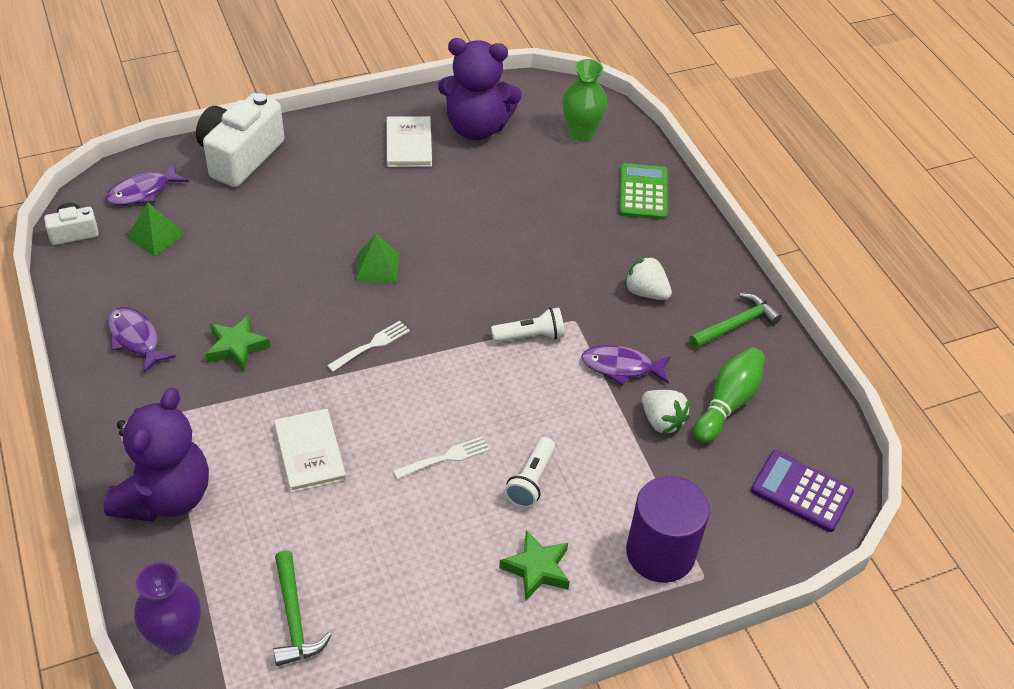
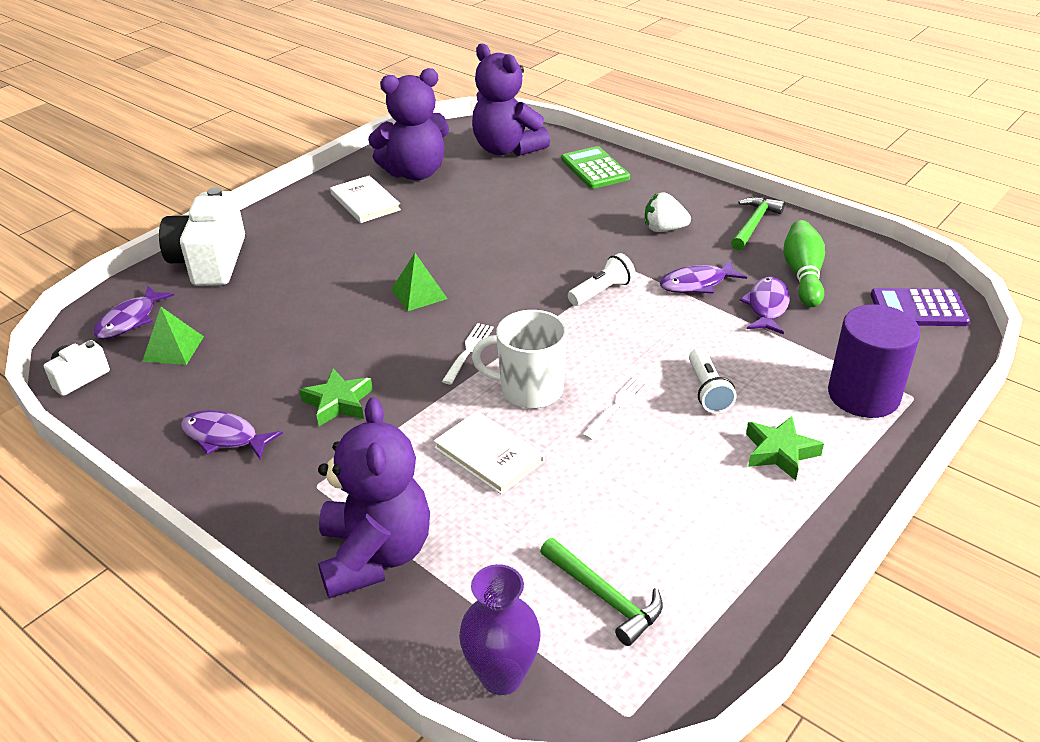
camera: 25 degrees left, 10 degrees down
(388, 407) = (529, 390): none -> white mug
(581, 133) = (507, 149): green vase -> purple teddy bear
(662, 421) = (767, 306): white strawberry -> purple fish

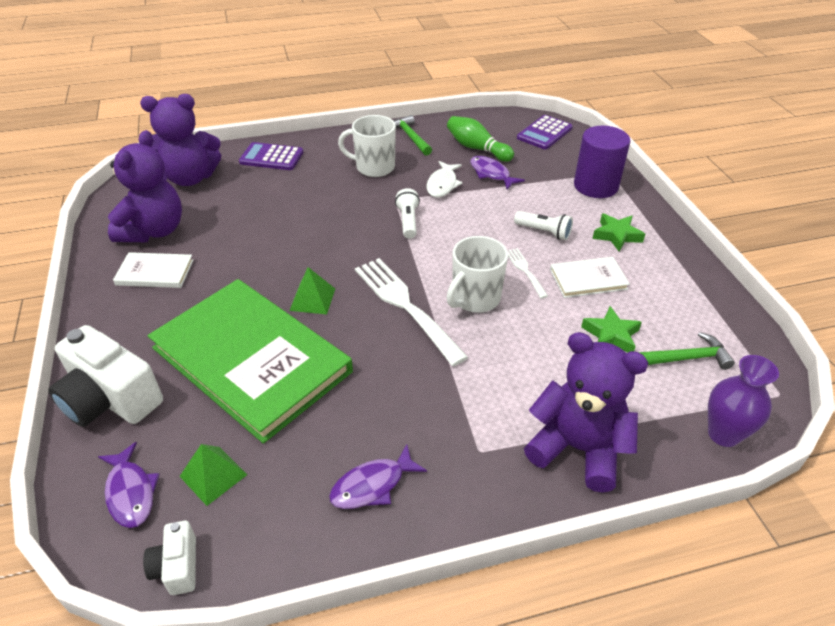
camera: 55 degrees left, 5 degrees up
(311, 301) = (251, 360): none -> green book
(338, 402) = (396, 398): green star -> green star (611, 335)
(468, 351) = (406, 306): white fork -> white fork, size x2.08
(488, 455) = (522, 347): white book -> white book (588, 279)
(595, 169) = (271, 157): green calculator -> purple calculator
(664, 229) = (374, 167): white strawberry -> white mug
(697, 284) = (442, 184): purple fish -> white fish

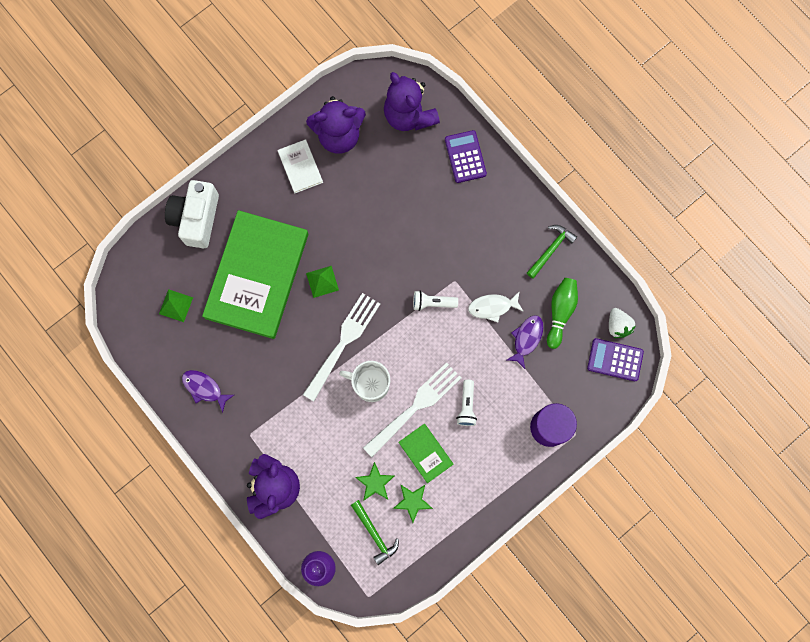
camera: 65 degrees right, 35 degrees up
(130, 492) = (149, 272): purple fish -> none
(177, 566) = (124, 321): white camera -> none
(374, 167) = (490, 243): white mug -> none
(408, 221) = (433, 303): white flashlight -> white flashlight turned 150 degrees counterclockwise
(511, 123) = (617, 326): none -> white strawberry
(525, 271) = (414, 408): white fork -> white fork, size x2.08
(588, 279) = (425, 453): white book -> green book
(616, 235) = (488, 460): green star -> green star (412, 501)

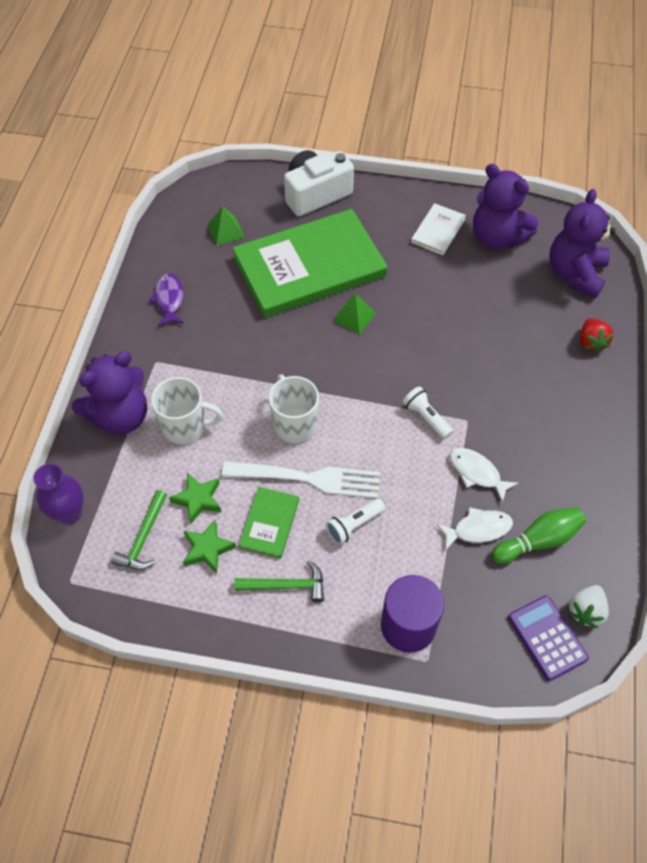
camera: 50 degrees right, 20 degrees down
(316, 452) = (186, 426): none -> white mug
(343, 344) = (312, 373): white fork -> none
(465, 157) = (591, 342): purple calculator -> red strawberry
(526, 338) = (478, 529): purple fish -> white fish
(550, 249) = (590, 482): green hammer -> green hammer (286, 585)

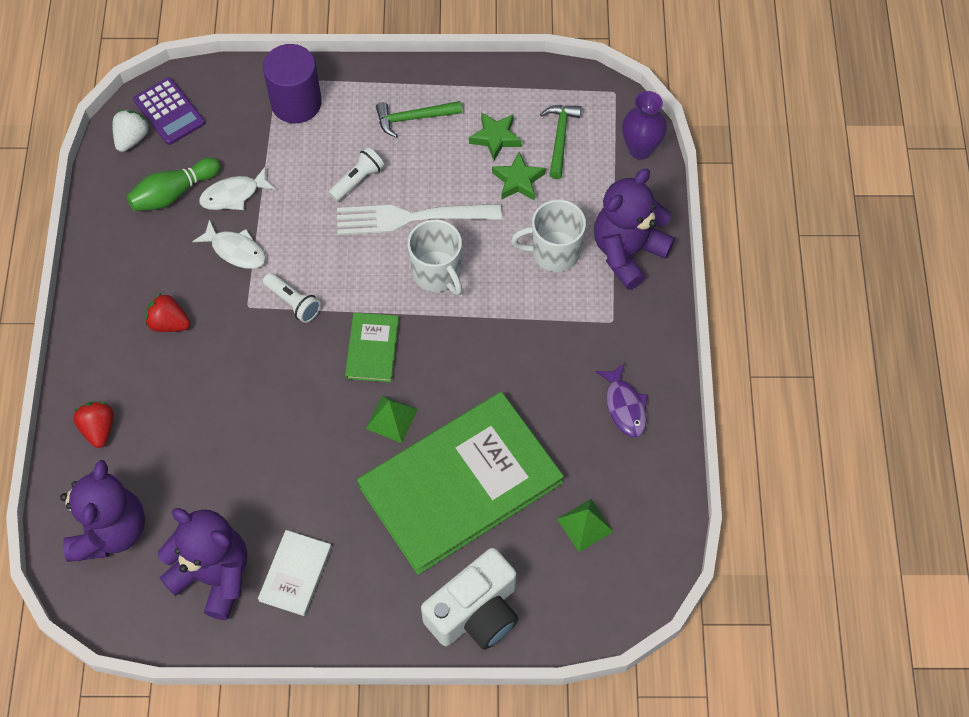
camera: 170 degrees right, 5 degrees up
(269, 523) = (441, 169): green book -> green book (372, 348)
(537, 416) = (169, 323): none -> red strawberry

